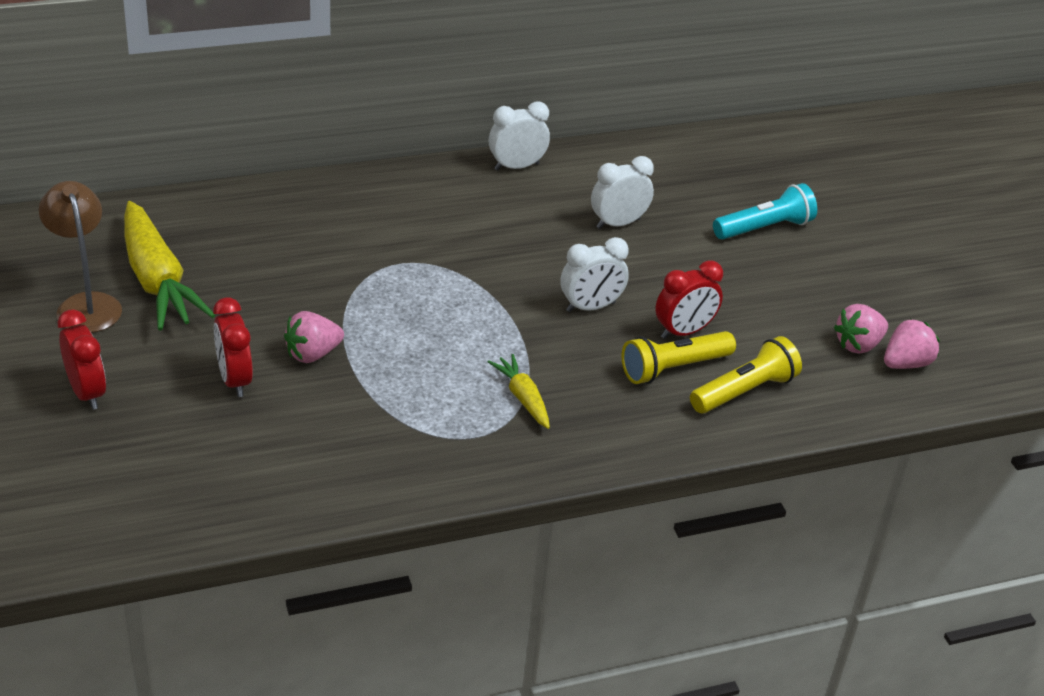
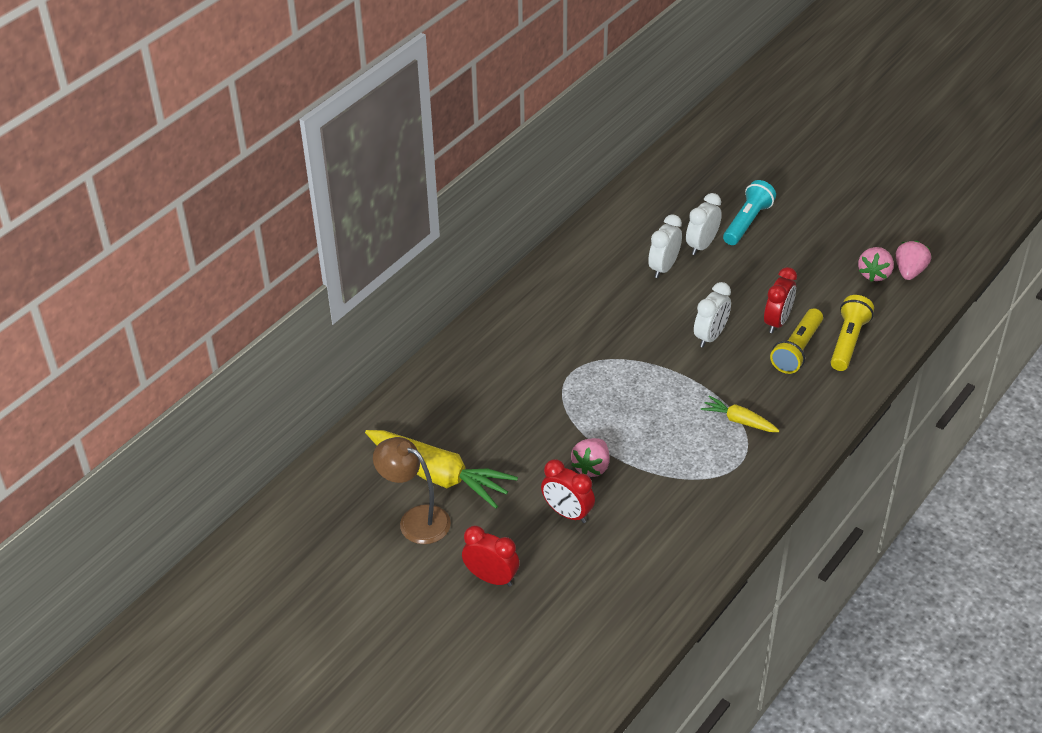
camera: 30 degrees left, 5 degrees up
(516, 166) = (560, 260): white clock -> white clock (701, 245)

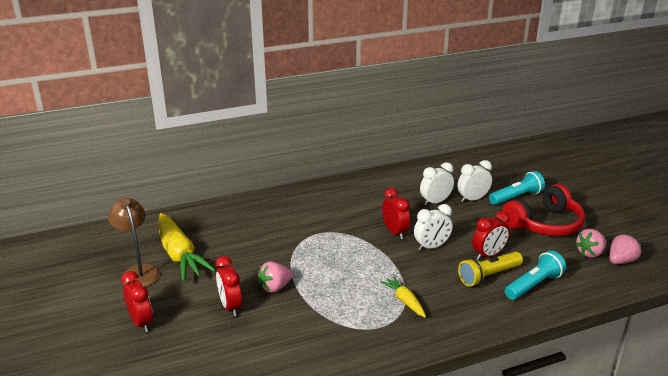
camera: 30 degrees right, 15 degrees down
(655, 333) = (395, 232): none -> red clock
(804, 251) = (544, 224): none -> red headphones
(848, 342) = (534, 285): yellow flashlight -> turquoise flashlight

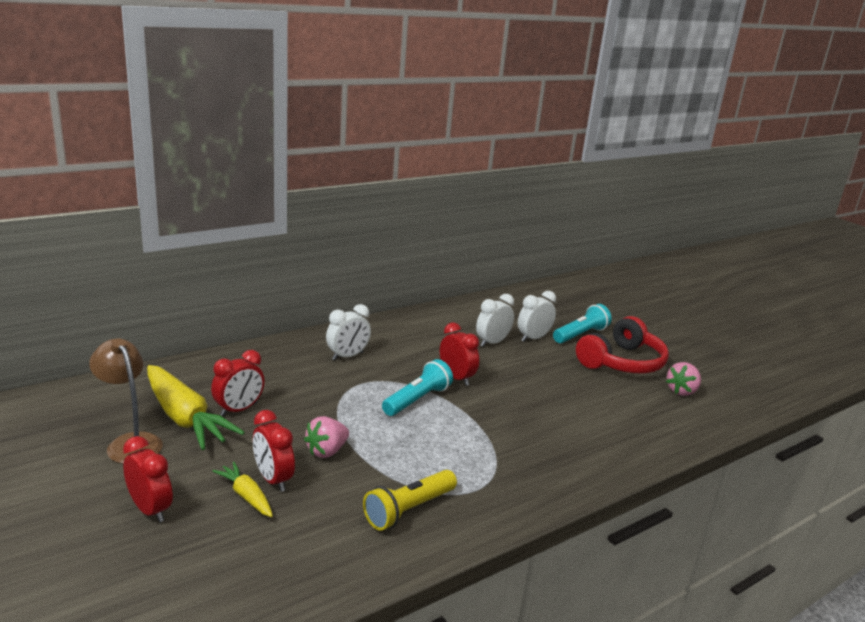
camera: 15 degrees left, 5 degrees down
(404, 301) = (495, 457): yellow carrot -> yellow carrot (246, 496)
(431, 247) = (505, 392): white clock -> white clock (347, 356)
(488, 255) = (573, 399): red clock -> red clock (239, 409)
(488, 276) = (582, 422): yellow flashlight -> yellow flashlight (408, 510)
(534, 285) = (635, 429): turquoise flashlight -> turquoise flashlight (417, 400)
(621, 261) = (716, 398): pink strawberry -> none

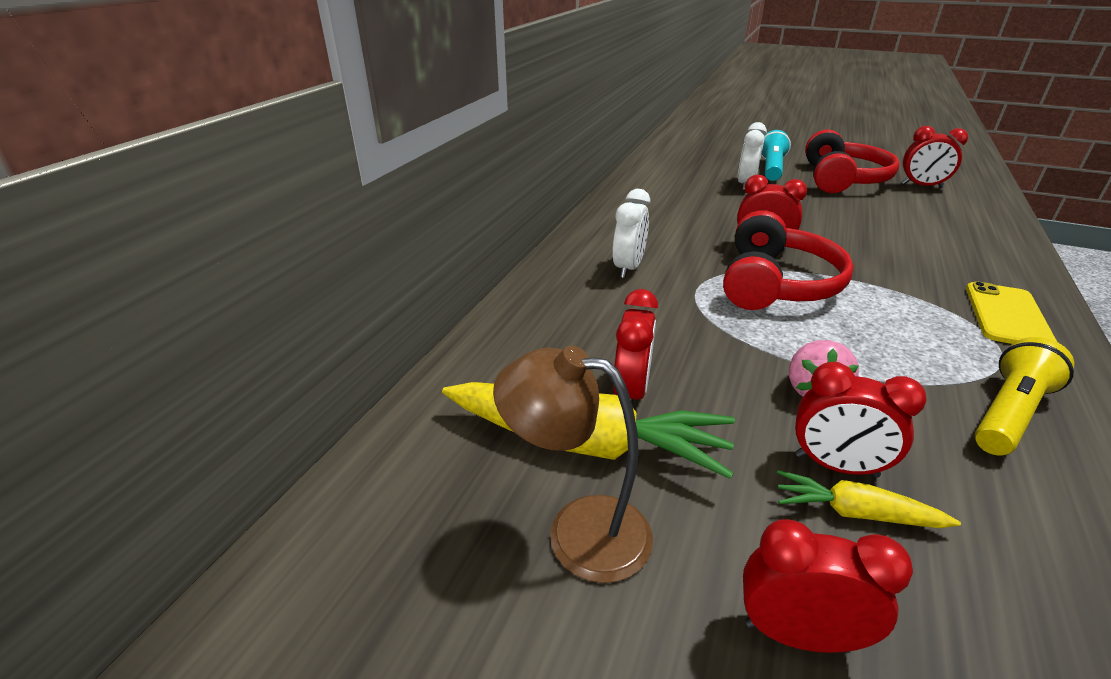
camera: 30 degrees left, 10 degrees up
(408, 510) = (1009, 413): yellow flashlight -> yellow flashlight turned 150 degrees counterclockwise
(417, 400) = (775, 283): turquoise flashlight -> red headphones
(492, 342) = (724, 201): white clock -> none
(530, 479) = (1007, 315): none -> yellow phone
(681, 391) = (922, 186): pink strawberry -> red clock

